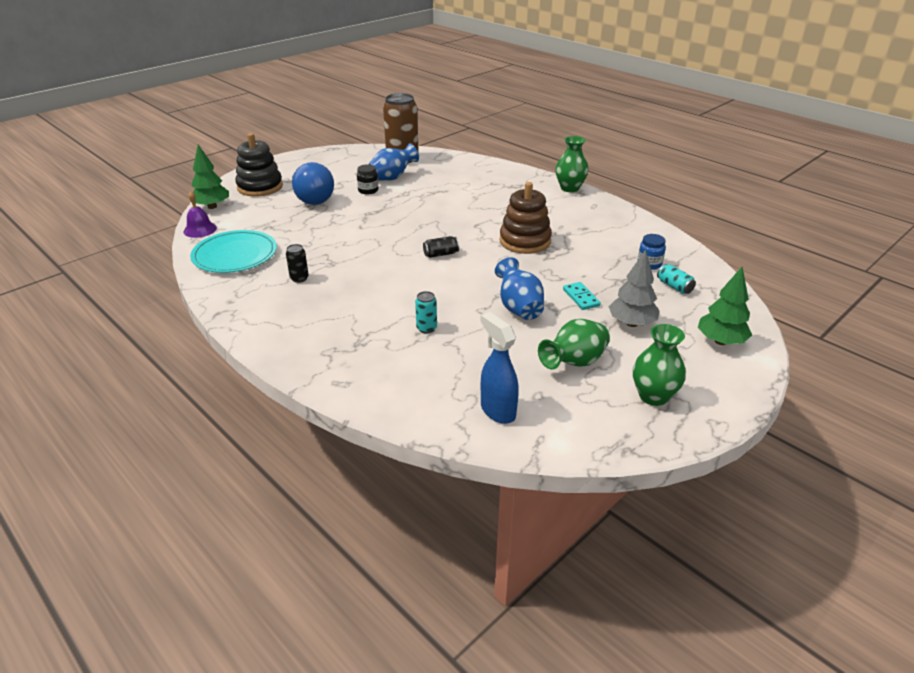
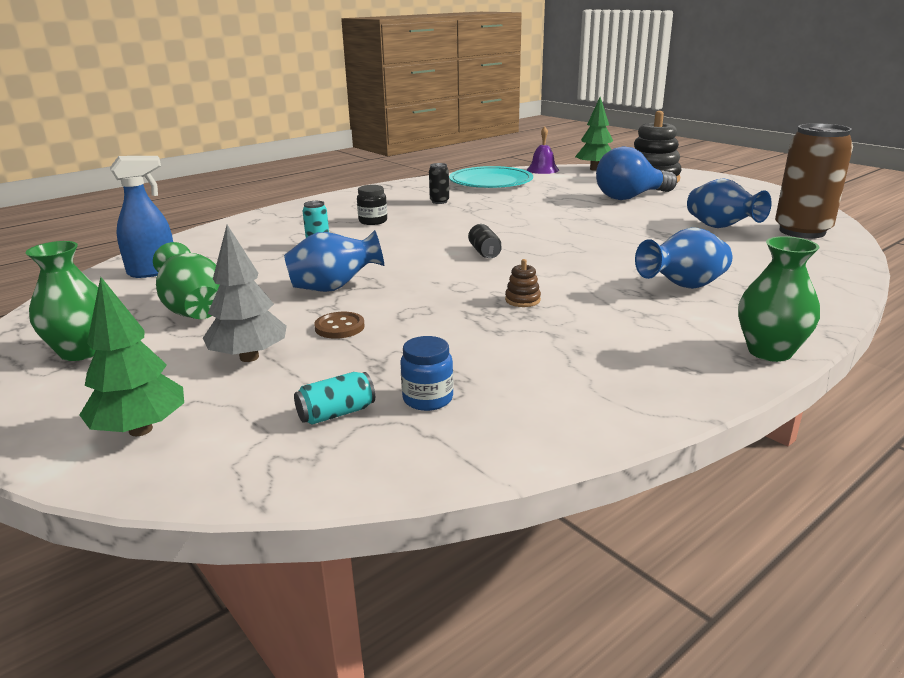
camera: 95 degrees right, 10 degrees down
(368, 190) = (667, 217): black jar -> black jar (373, 221)
(496, 198) = (683, 286): none -> blue vase
(525, 241) = (522, 300): brown stacking toy -> brown stacking toy, size x0.41
(581, 298) = (339, 327): turquoise domino -> brown button

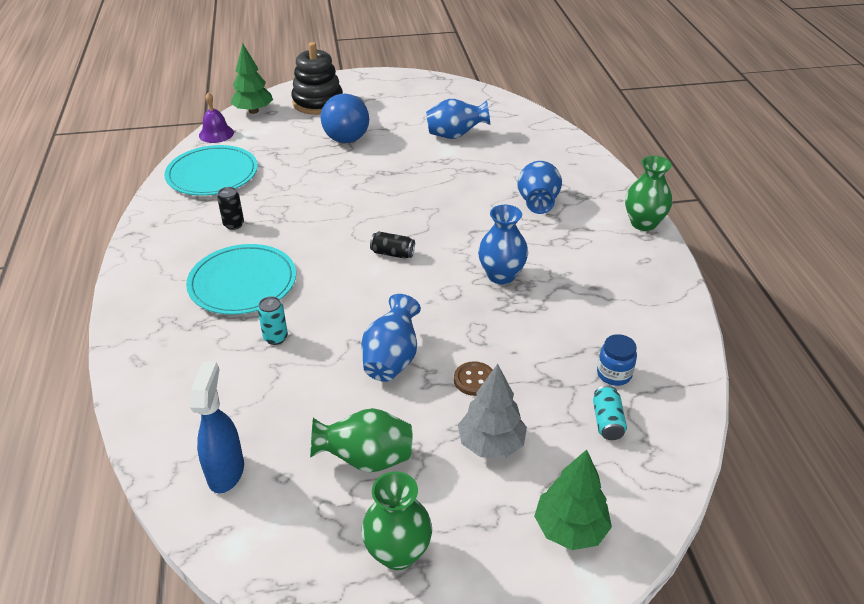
camera: 60 degrees left, 15 degrees up
(373, 221) = (242, 283): black jar -> turquoise plate
(522, 300) = (501, 275): brown stacking toy -> blue vase
(802, 231) = (494, 114): brown can -> none

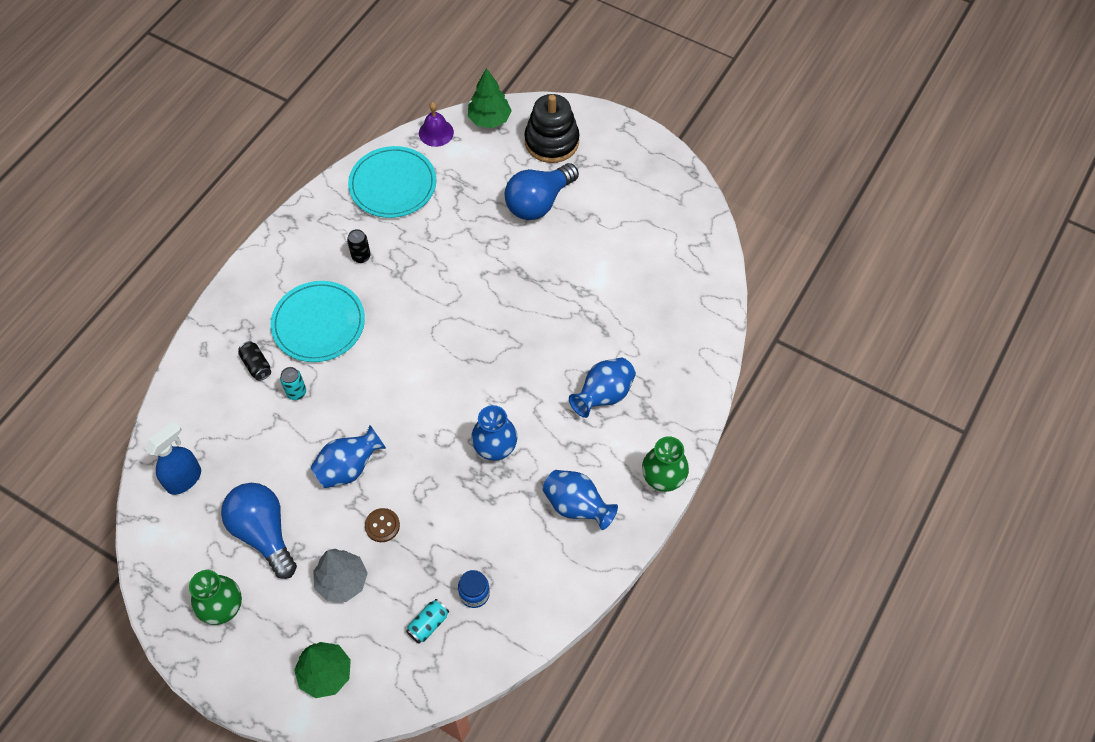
camera: 40 degrees right, 20 degrees up
(366, 459) = (263, 533): green vase -> blue light bulb
(392, 253) = (442, 369): black can -> black can (256, 365)
(455, 135) = (624, 265): blue vase -> blue vase (576, 506)

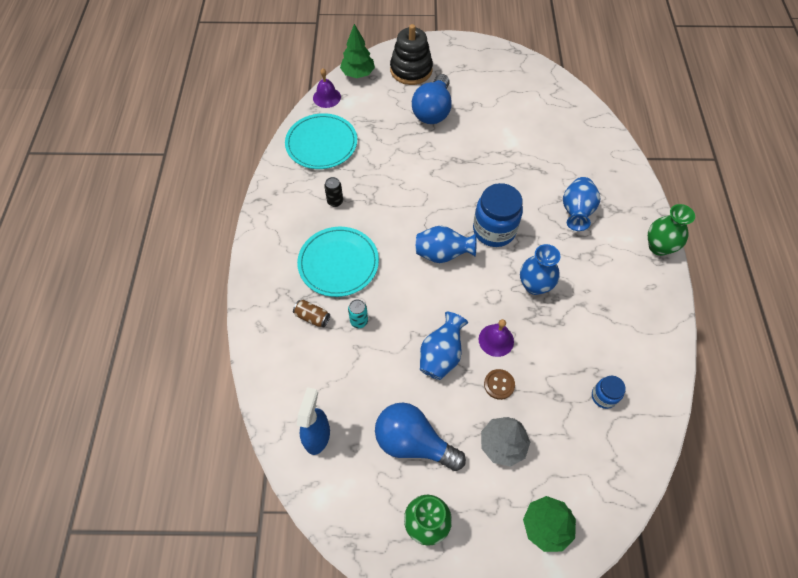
camera: 30 degrees left, 0 degrees up
(256, 365) = (312, 317): black can -> brown can
(413, 482) = (496, 340): none -> purple bell
(428, 624) = (590, 439): turquoise can -> none
(499, 370) = (494, 230): none -> blue jar
(576, 506) = (620, 295): blue vase -> blue vase (443, 254)

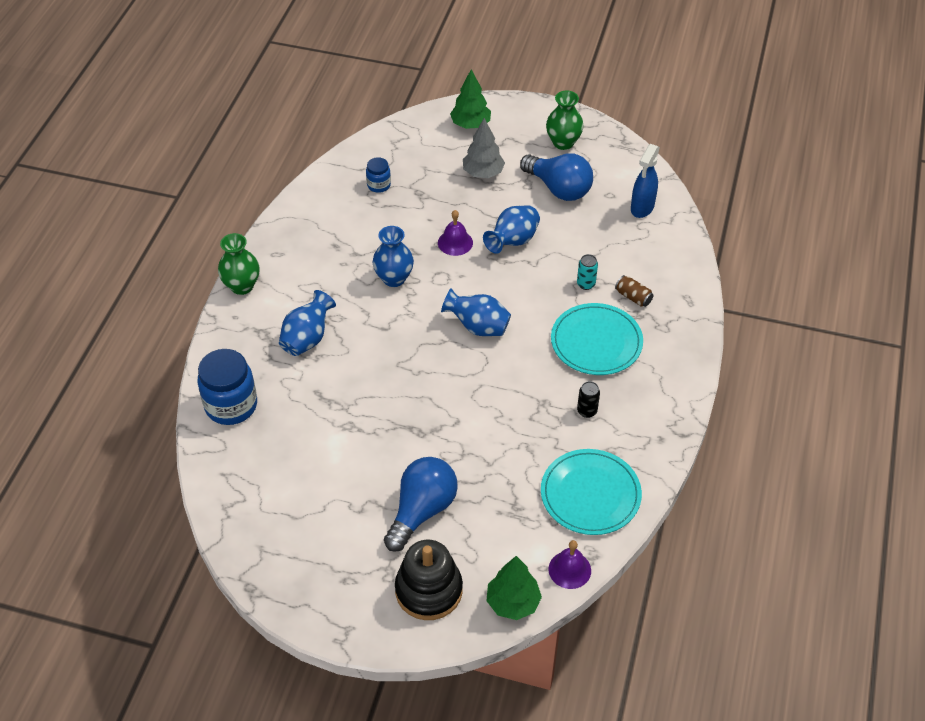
camera: 165 degrees left, 10 degrees down
(494, 230) = (410, 339): blue jar -> blue jar (231, 405)
(499, 384) = (467, 210): brown button -> none

